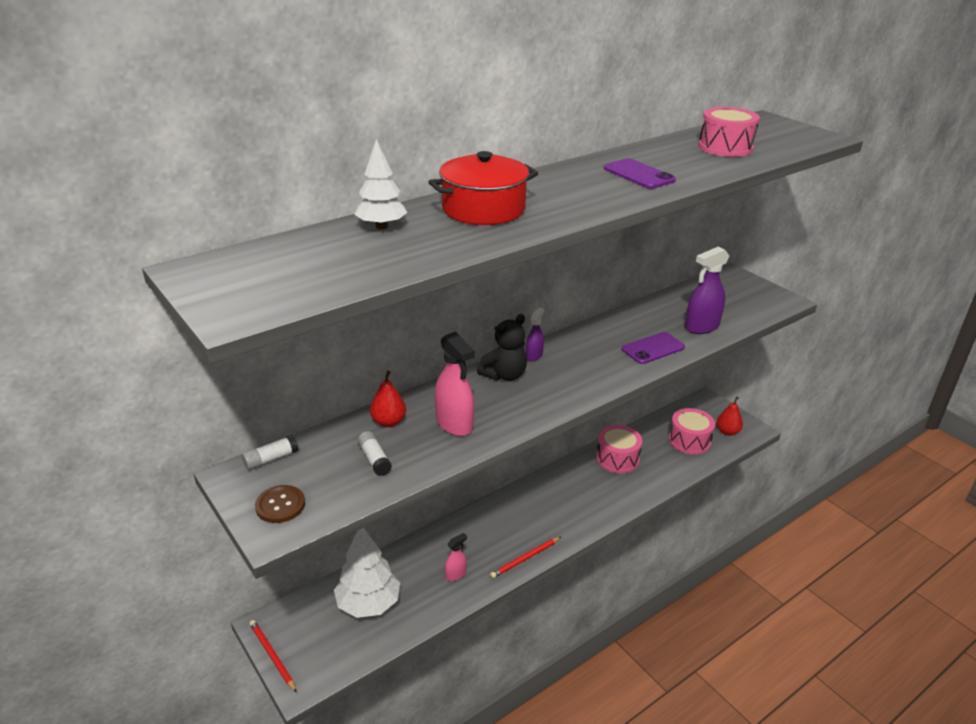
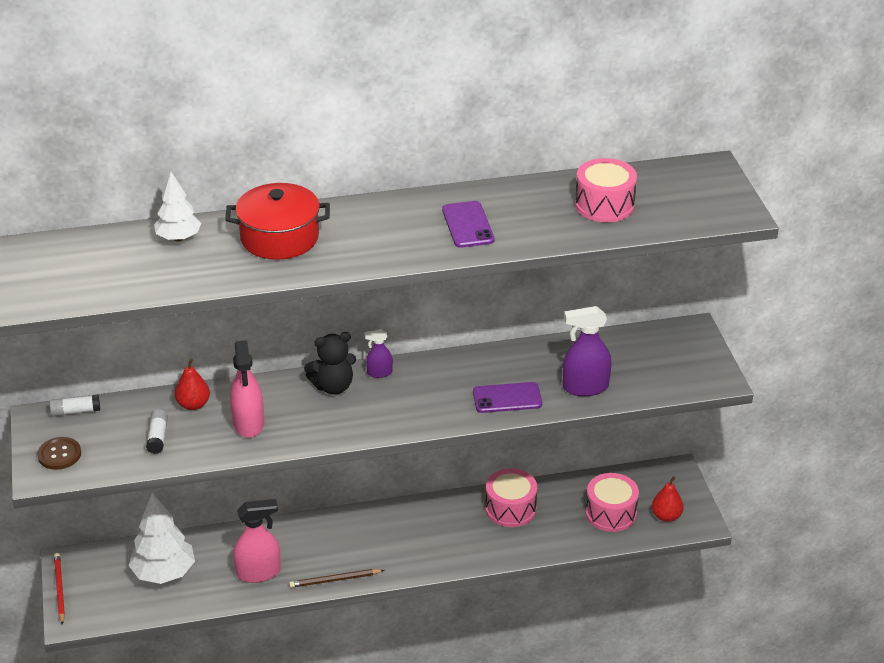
camera: 25 degrees right, 5 degrees up
(455, 574) = (259, 572): pink spray bottle -> pink spray bottle, size x1.81
(525, 558) = (335, 580): red pencil -> brown pencil
(534, 355) = (379, 373): purple spray bottle -> purple spray bottle turned 150 degrees counterclockwise

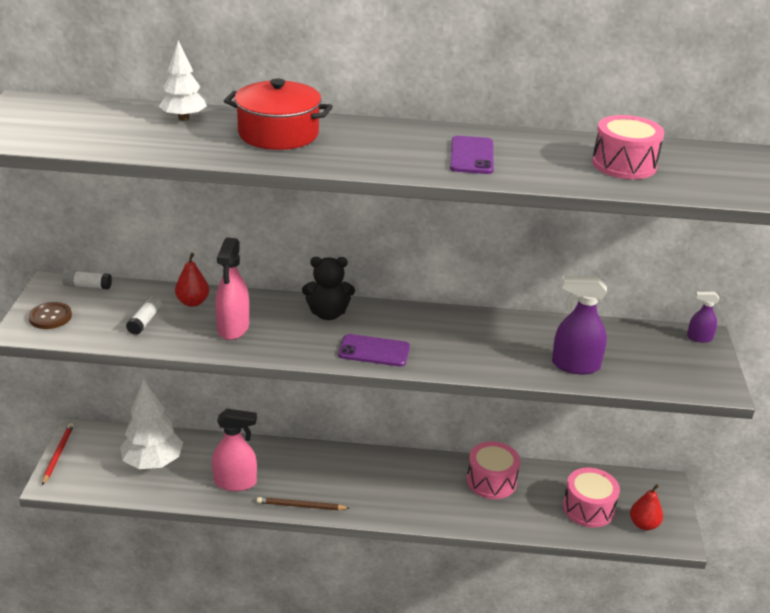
camera: 15 degrees right, 5 degrees down
(379, 373) = (377, 311): purple spray bottle -> purple spray bottle (699, 338)
(507, 398) = (492, 358): purple phone -> purple phone (374, 351)

